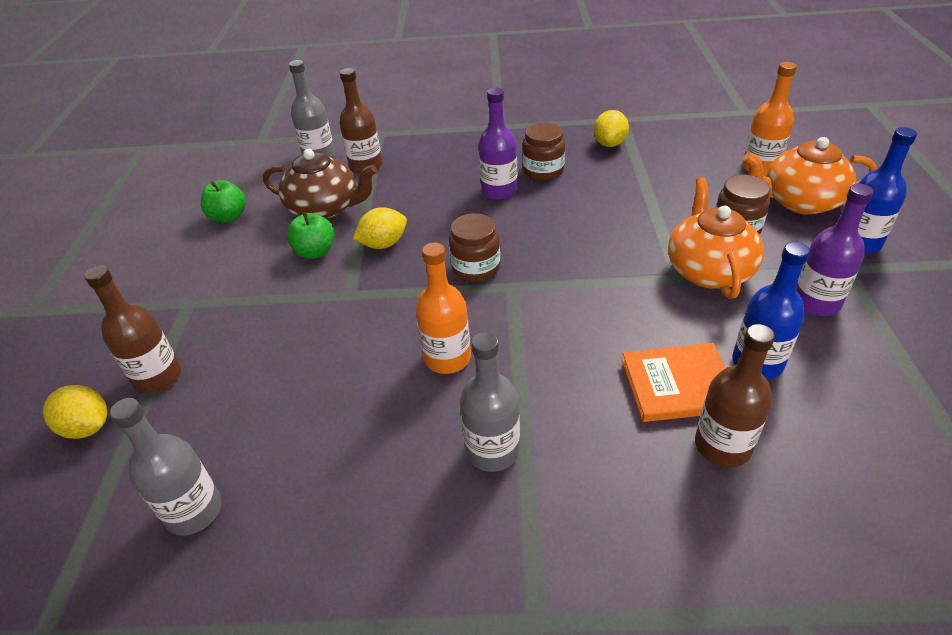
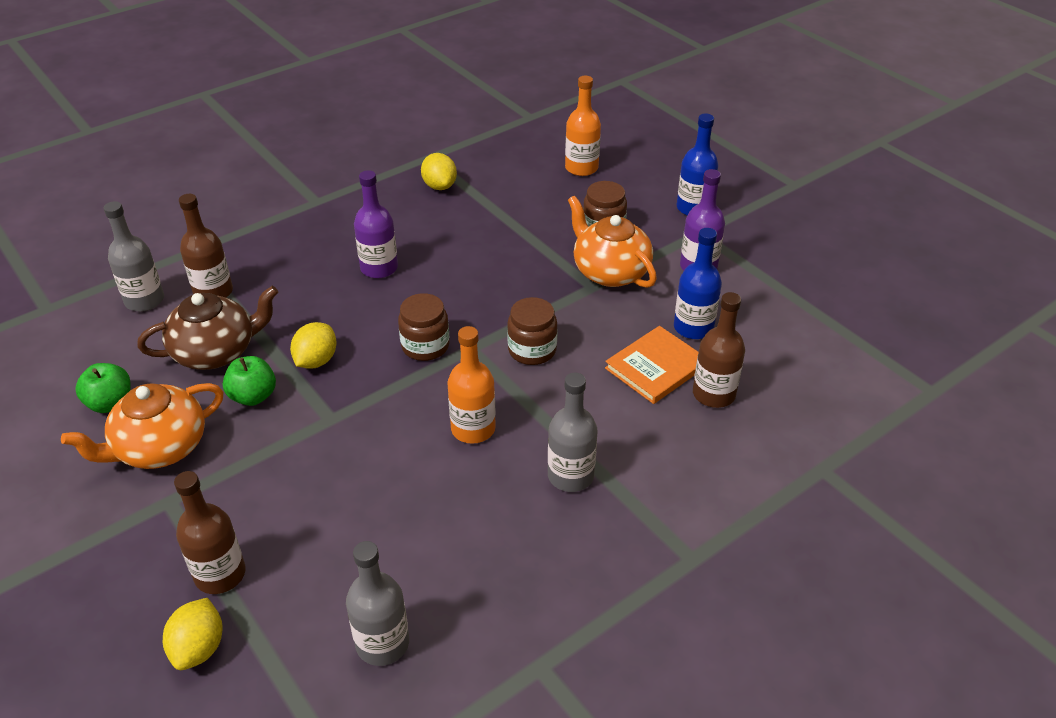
camera: 40 degrees left, 0 degrees up
(87, 427) = (199, 648): yellow lemon -> yellow lemon turned 75 degrees counterclockwise
(543, 171) = (402, 234): brown jar -> brown jar (532, 350)
(800, 202) = (632, 188): orange teapot -> orange teapot (160, 448)

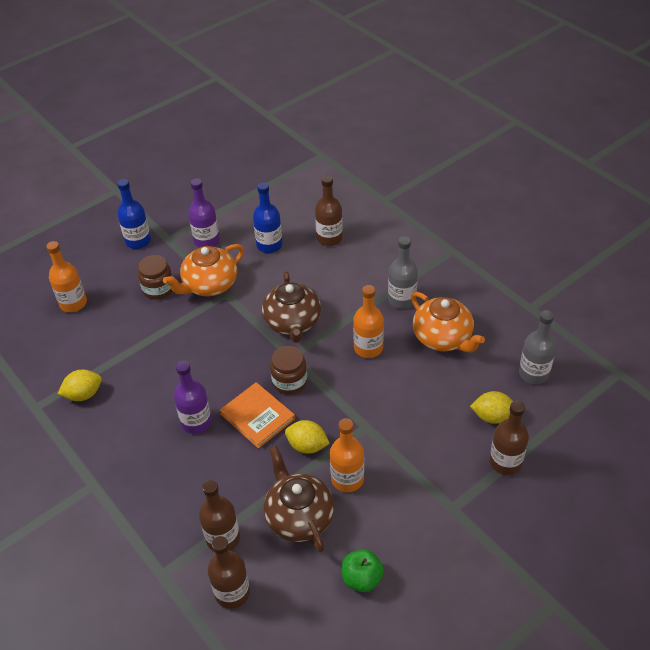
camera: 90 degrees left, 5 degrees up
(144, 300) = (232, 592): grey bottle -> brown bottle
(160, 448) = (404, 528): orange teapot -> orange teapot (443, 338)
(199, 648) = (558, 460): yellow lemon -> yellow lemon (492, 416)
(253, 396) = (347, 479): green apple -> orange bottle
(532, 350) = (292, 323): brown jar -> brown teapot
(656, 367) = (307, 262): orange book -> orange book (257, 416)

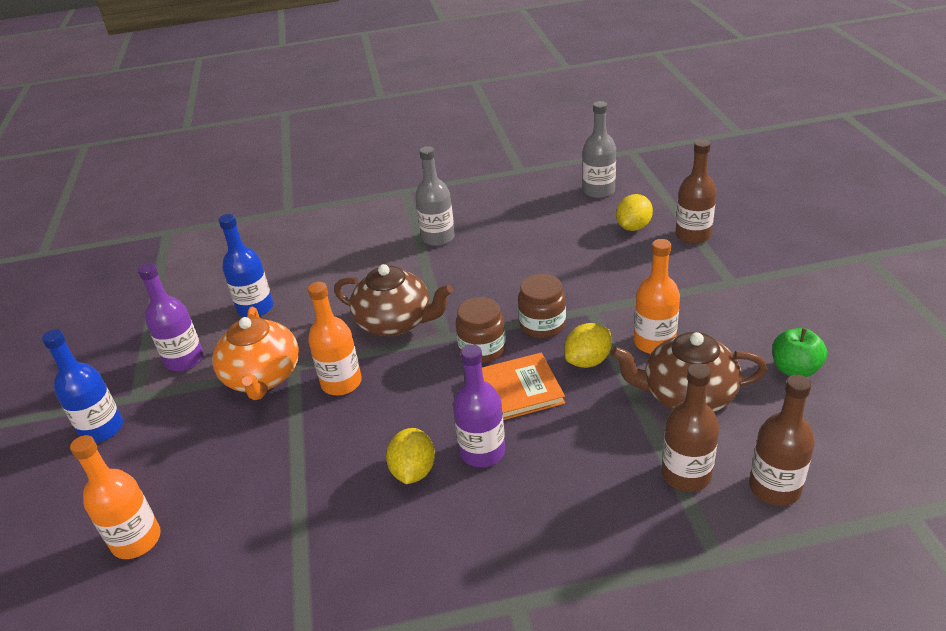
camera: 60 degrees left, 10 degrees down
(84, 394) = (332, 572): yellow lemon -> yellow lemon (413, 471)
(158, 289) = (215, 430): brown jar -> brown jar (542, 325)
(329, 238) = (298, 261): brown bottle -> none
(368, 348) = (483, 277): orange bottle -> orange bottle (341, 383)
(443, 338) = (512, 227): orange teapot -> none

